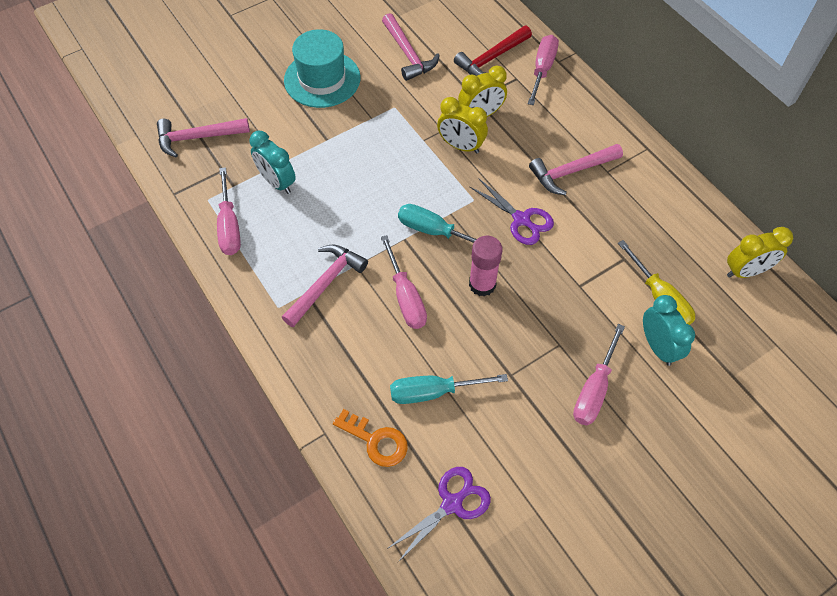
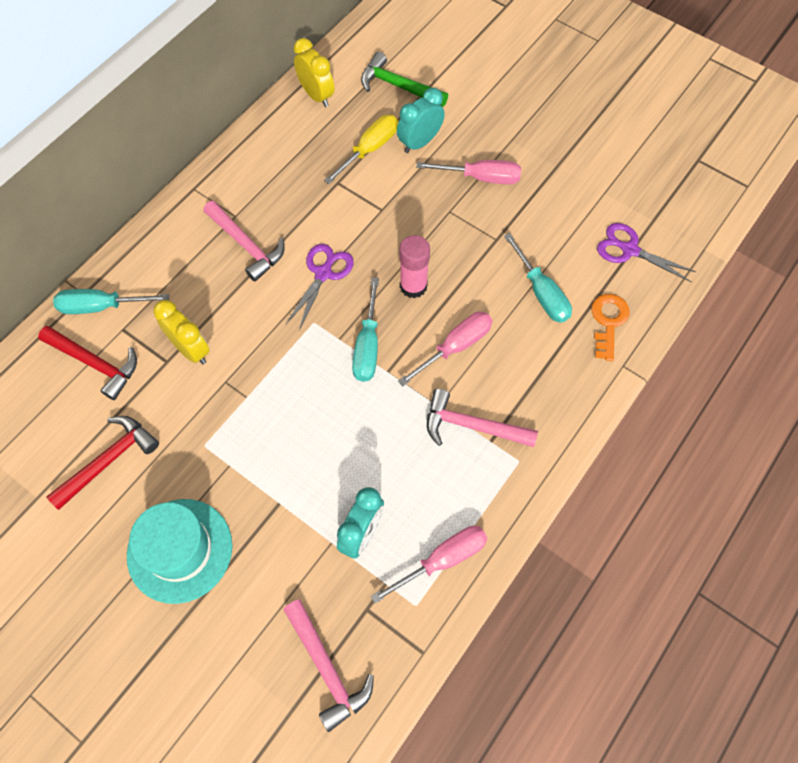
camera: 110 degrees left, 5 degrees up
(408, 54) = (109, 460): pink hammer -> red hammer
(461, 146) = (244, 356): yellow clock -> none
(542, 69) = (100, 306): pink screwdriver -> turquoise screwdriver
(745, 352) = (398, 86): none -> green hammer

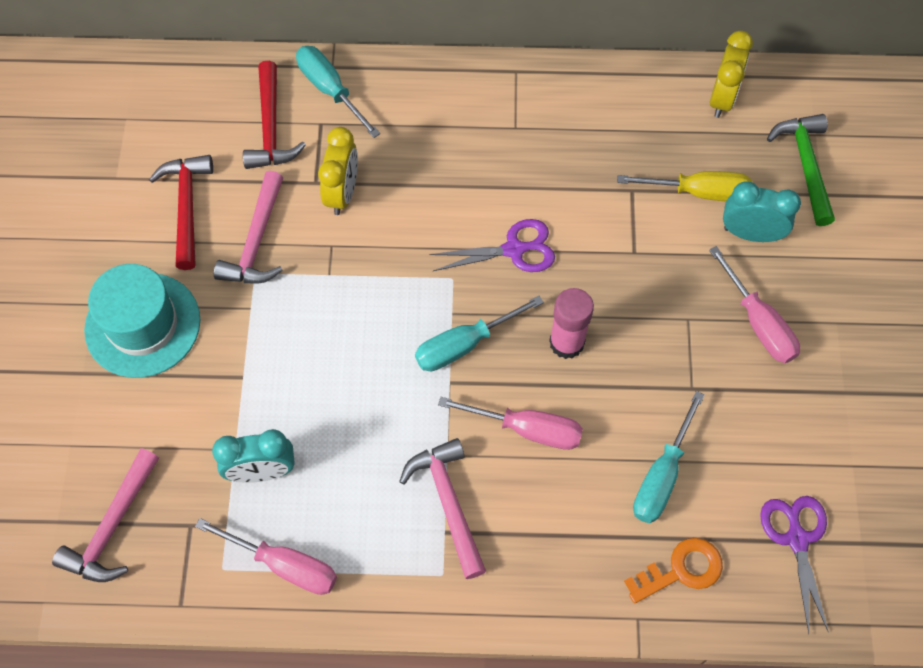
camera: 55 degrees right, 0 degrees up
(109, 460) = (187, 207): red hammer -> red hammer turned 105 degrees counterclockwise
(246, 245) = (490, 160): pink hammer -> pink hammer (256, 241)

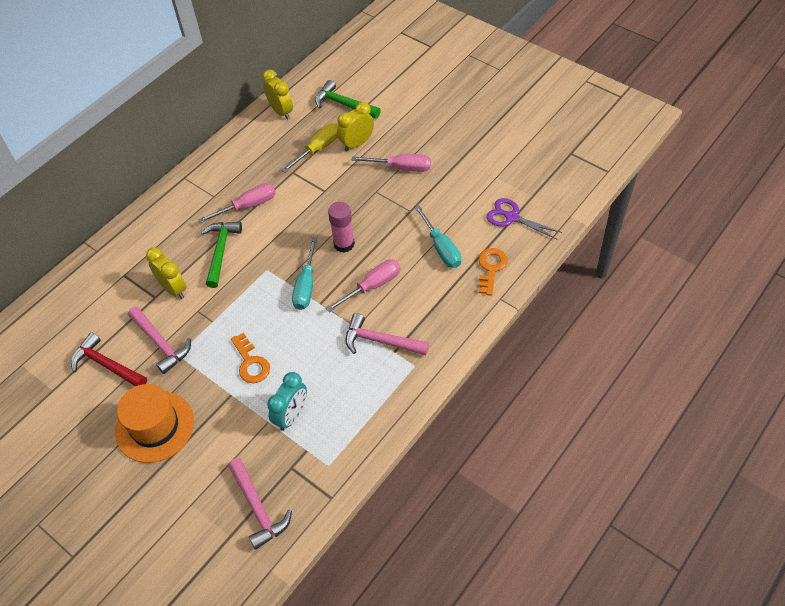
camera: 50 degrees left, 10 degrees down
(143, 325) = (155, 426): turquoise hat -> orange hat
(271, 127) = (102, 299): red hammer -> none
(285, 565) = (351, 433): pink screwdriver -> pink screwdriver (248, 206)
(302, 365) = (251, 363): none -> orange key
(330, 89) = (108, 259): turquoise screwdriver -> none
(438, 203) = (221, 251): none -> green hammer
(514, 249) = (277, 235): purple scissors -> none
(750, 234) = (357, 144): turquoise clock -> yellow clock

